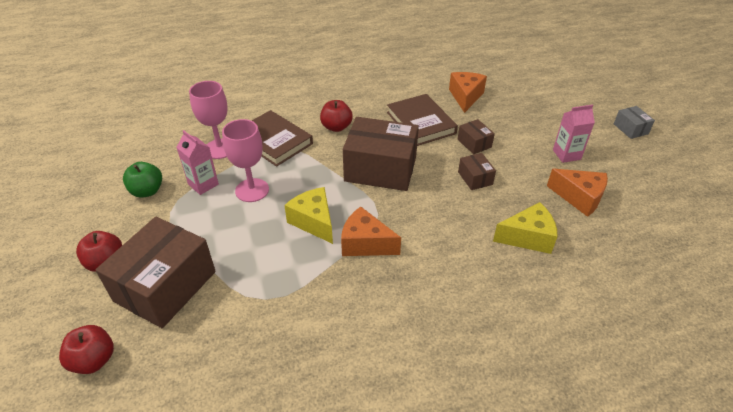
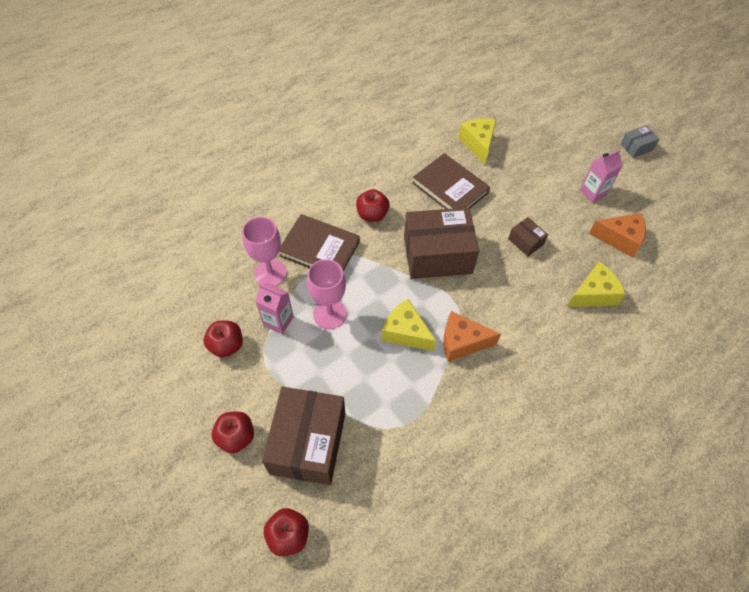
camera: 20 degrees left, 15 degrees up
(147, 191) = (226, 345): green apple -> red apple
(465, 97) = (478, 144): orange cheese -> yellow cheese
(474, 143) = (509, 200): brown box -> none
(630, 129) = (636, 147): grey box -> grey box turned 75 degrees counterclockwise

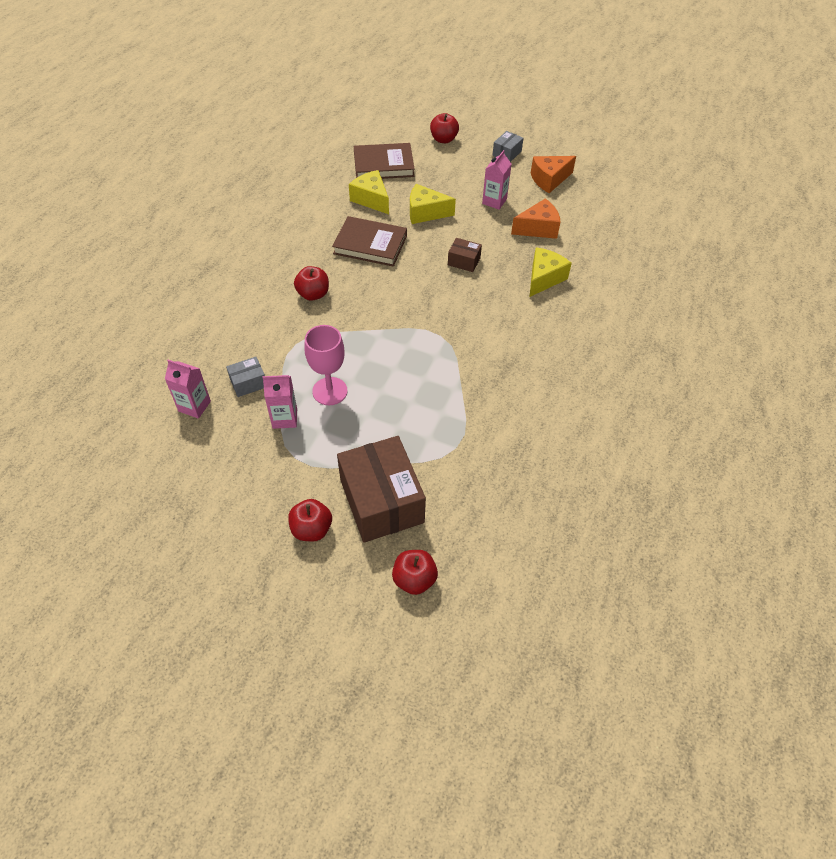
camera: 30 degrees left, 5 degrees down
(217, 274) = (194, 406): none -> pink carton
(226, 345) = (248, 461): red apple -> red apple (443, 139)
(270, 273) = (248, 383): pink goblet -> grey box
(319, 249) = (282, 342): brown book -> brown book (383, 165)
(405, 332) = (408, 375): yellow cheese -> yellow cheese (425, 213)
(437, 254) = (395, 302): brown box -> none
(462, 342) = (462, 361): orange cheese -> orange cheese (549, 180)

